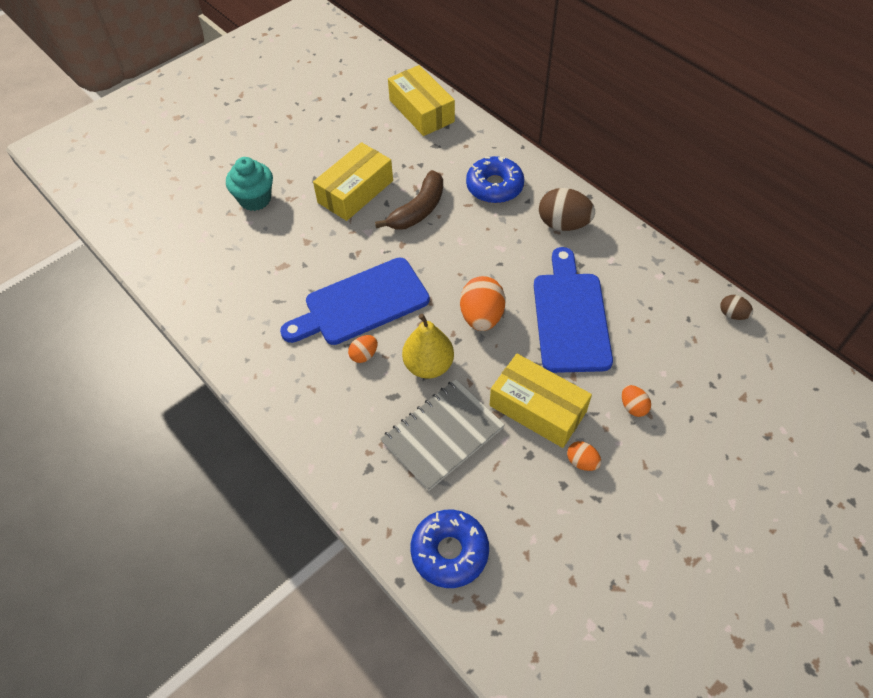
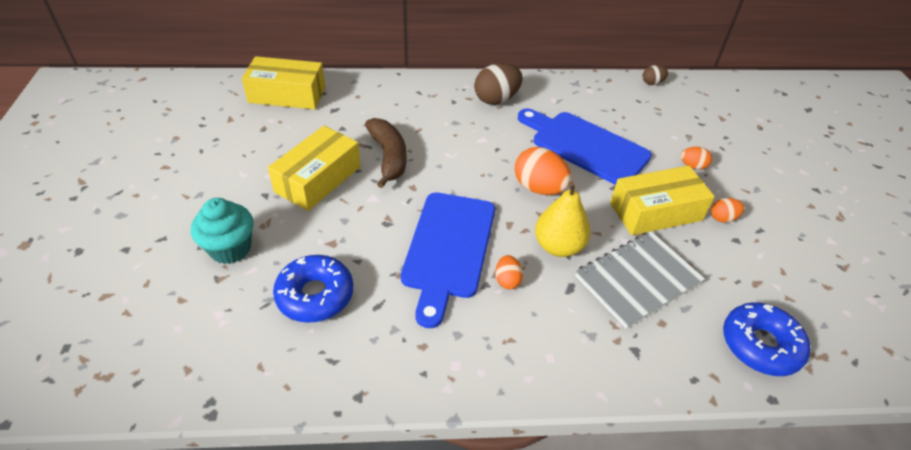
camera: 55 degrees left, 10 degrees down
(355, 191) = (318, 179): yellow box -> yellow box turned 45 degrees clockwise
(442, 435) = (638, 280): grey notebook -> grey notebook turned 60 degrees clockwise
(494, 186) = (418, 107): blue donut -> blue donut (315, 295)

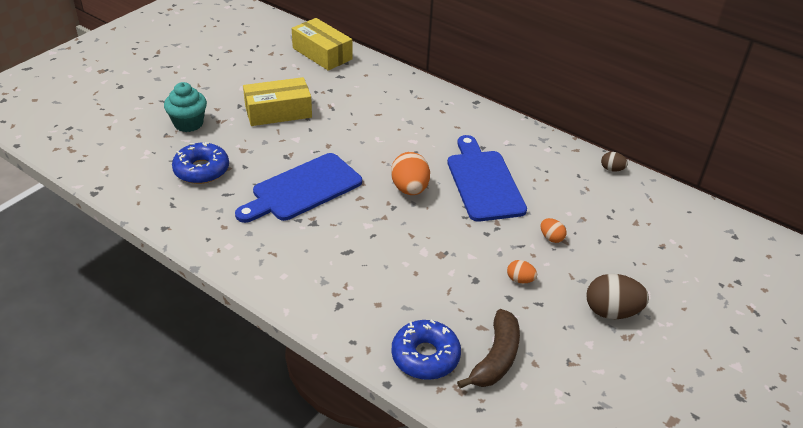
camera: 40 degrees right, 5 degrees down
(389, 157) = (336, 120): brown banana -> brown banana (496, 358)
(496, 99) = (461, 121): brown egg -> brown egg (611, 311)
(507, 280) = (314, 225): orange egg -> none
(558, 246) = (373, 227): yellow pear -> none
(638, 280) = (397, 274): grey notebook -> none
(656, 211) = (473, 247): yellow box -> none

